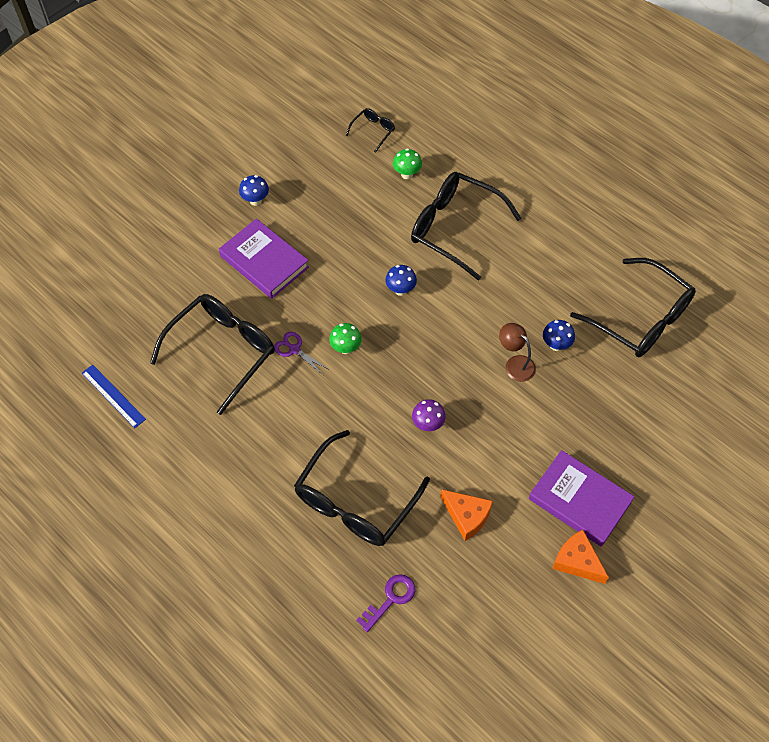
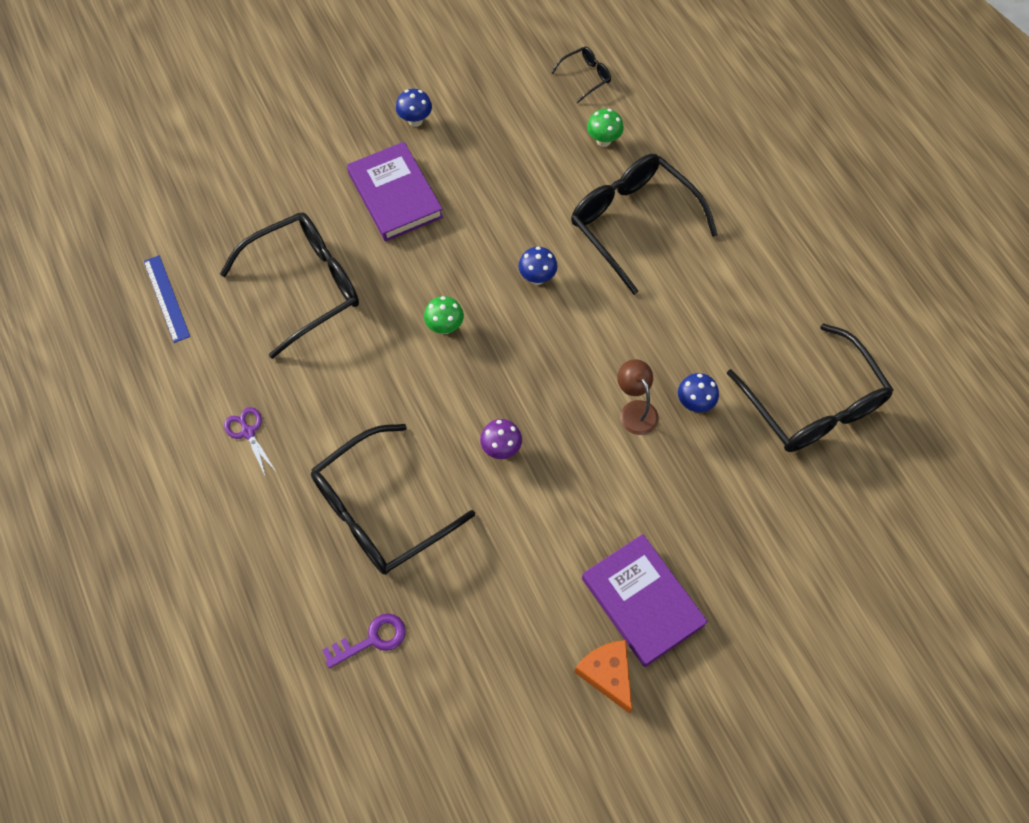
camera: 20 degrees right, 5 degrees up
(294, 349) = (386, 309): purple scissors -> purple scissors (248, 432)
(467, 516) = (500, 573): orange cheese -> none

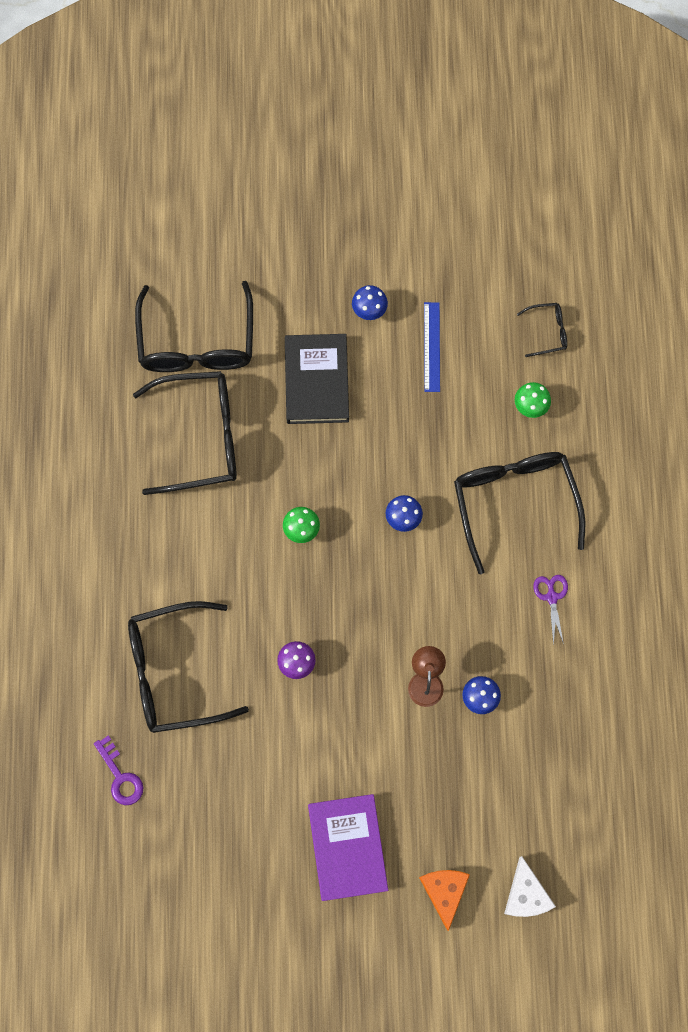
camera: 25 degrees right, 10 degrees up
(166, 298) = (79, 396): blue ruler -> blue ruler (431, 347)
(248, 432) = (97, 552): purple scissors -> purple scissors (551, 597)
(372, 639) = (120, 776): purple key -> purple key turned 60 degrees clockwise
(395, 195) = (316, 381): purple book -> black book
(607, 674) = (290, 892): orange cheese -> orange cheese (444, 891)
(814, 405) = (581, 746): black glasses -> black glasses (197, 343)
(840, 565) = (525, 894): none -> white cheese

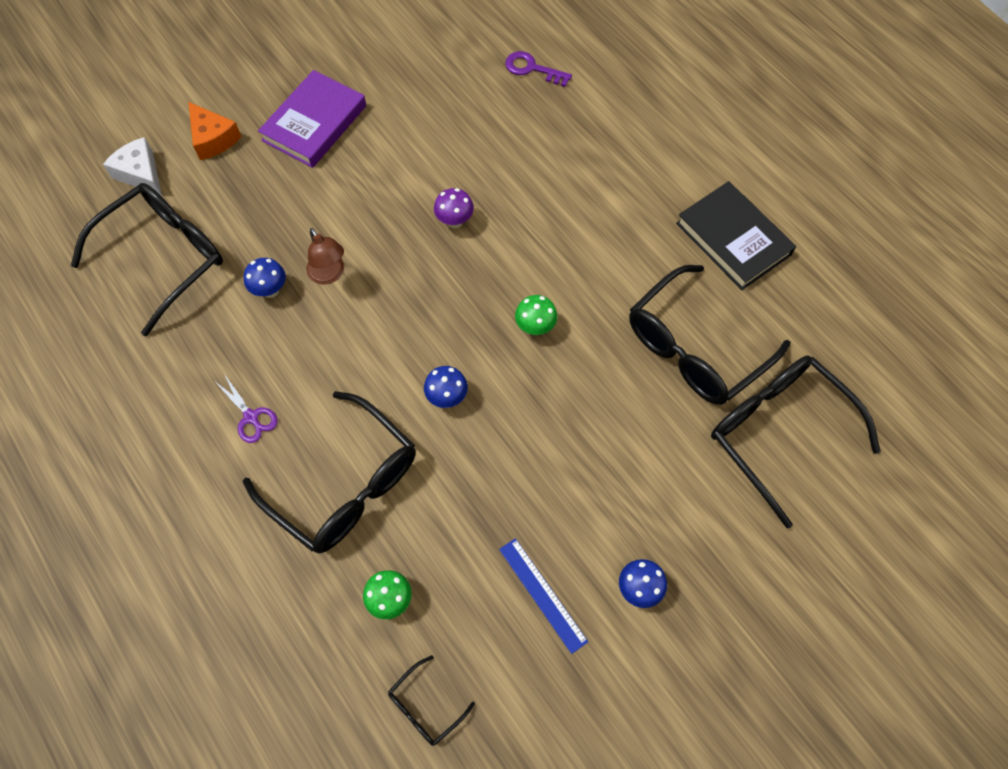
camera: 145 degrees right, 10 degrees down
(173, 672) = (553, 156): black glasses -> black glasses (164, 257)
(316, 381) = (632, 474): black book -> black book (733, 239)
(347, 847) = (315, 123): purple book -> purple book turned 75 degrees clockwise

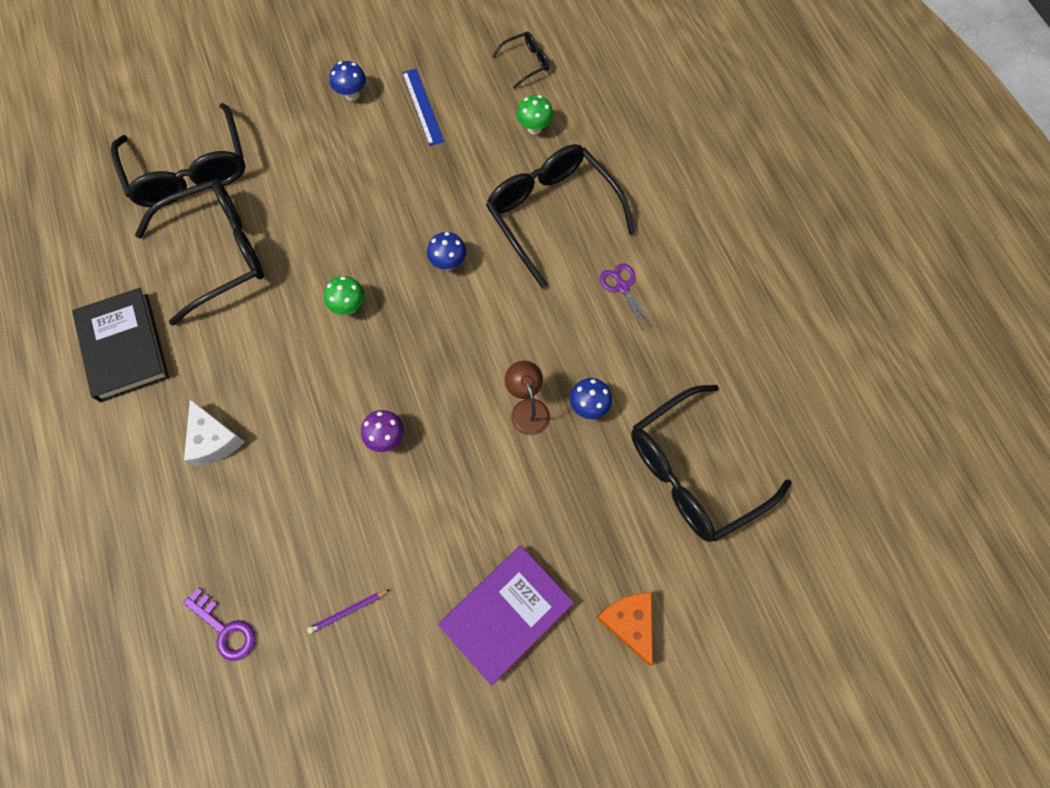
camera: 165 degrees left, 5 degrees up
(140, 173) = (716, 592): white cheese -> white cheese (214, 439)
(442, 98) = (348, 611): none -> purple pencil

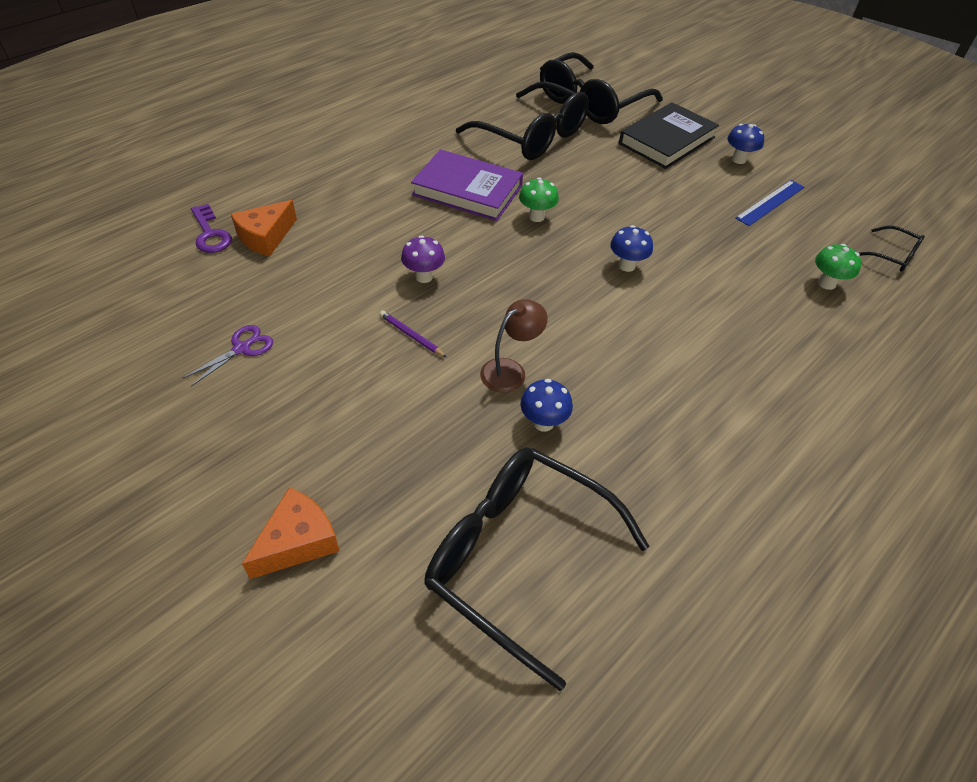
camera: 65 degrees right, 20 degrees down
(124, 347) = (424, 117): black book -> black book (666, 140)
(214, 439) = (371, 180): white cheese -> none
(225, 629) = (210, 234): purple key -> purple key turned 45 degrees counterclockwise
(258, 572) = (266, 237): none -> orange cheese
(348, 611) = (246, 301): purple pencil -> purple pencil (411, 335)
(506, 614) = (276, 419): purple book -> purple book (467, 190)
(552, 213) = (743, 325): black glasses -> none
(622, 286) = (708, 411): purple scissors -> purple scissors (242, 348)

